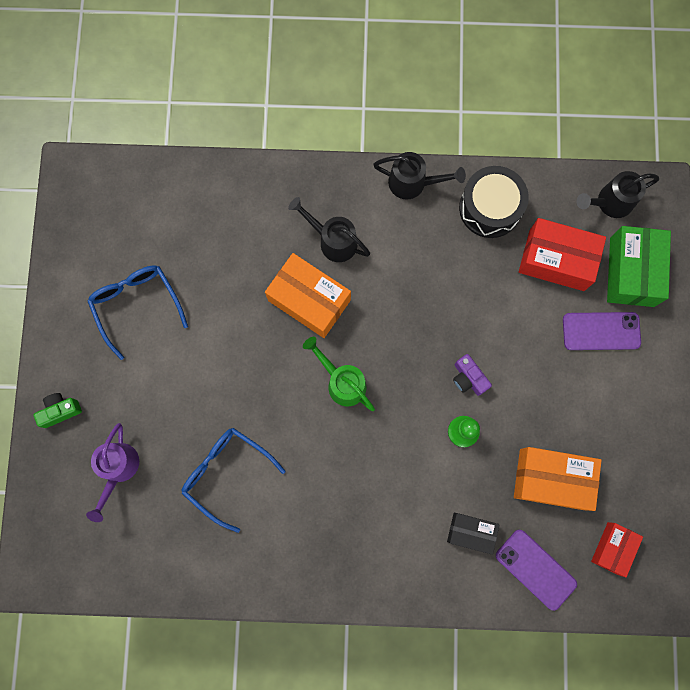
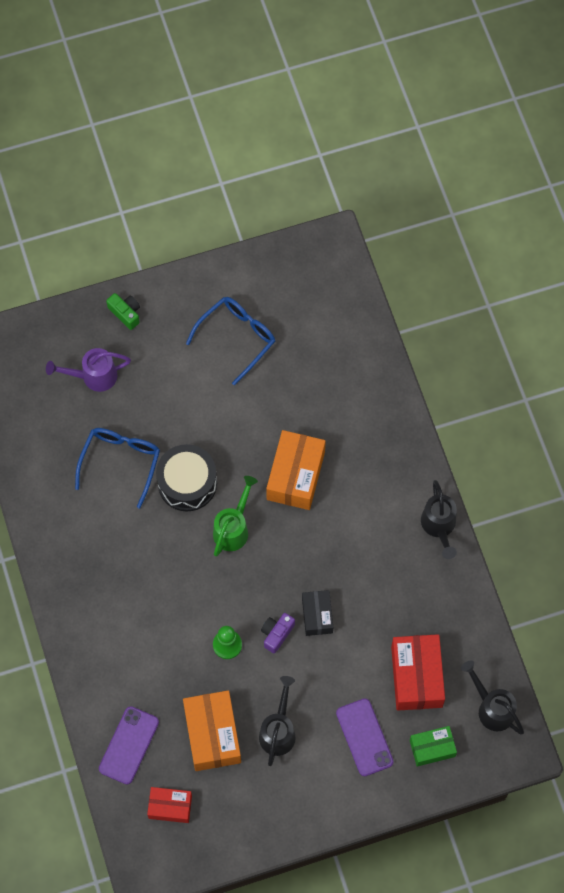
camera: 70 degrees right, 10 degrees down
(333, 241) = (357, 477): black watering can -> black watering can (278, 731)
(471, 532) = (141, 680): black box -> black box (317, 615)
(490, 208) = (443, 601): black drum -> black drum (187, 483)
(631, 272) = (432, 748): green box -> green box, size x0.60

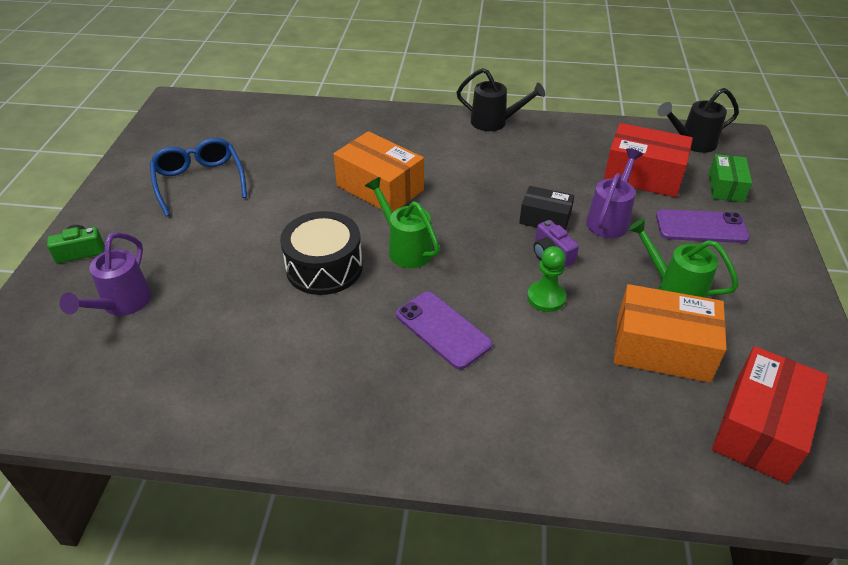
camera: 65 degrees left, 25 degrees down
(120, 463) = (251, 317): blue glasses -> none
(129, 745) = (652, 444): purple phone -> purple phone (443, 329)
(170, 807) = (760, 428): red box -> red box, size x1.67
(278, 731) = (674, 289): black watering can -> green watering can
(340, 665) = (609, 220): none -> purple watering can

